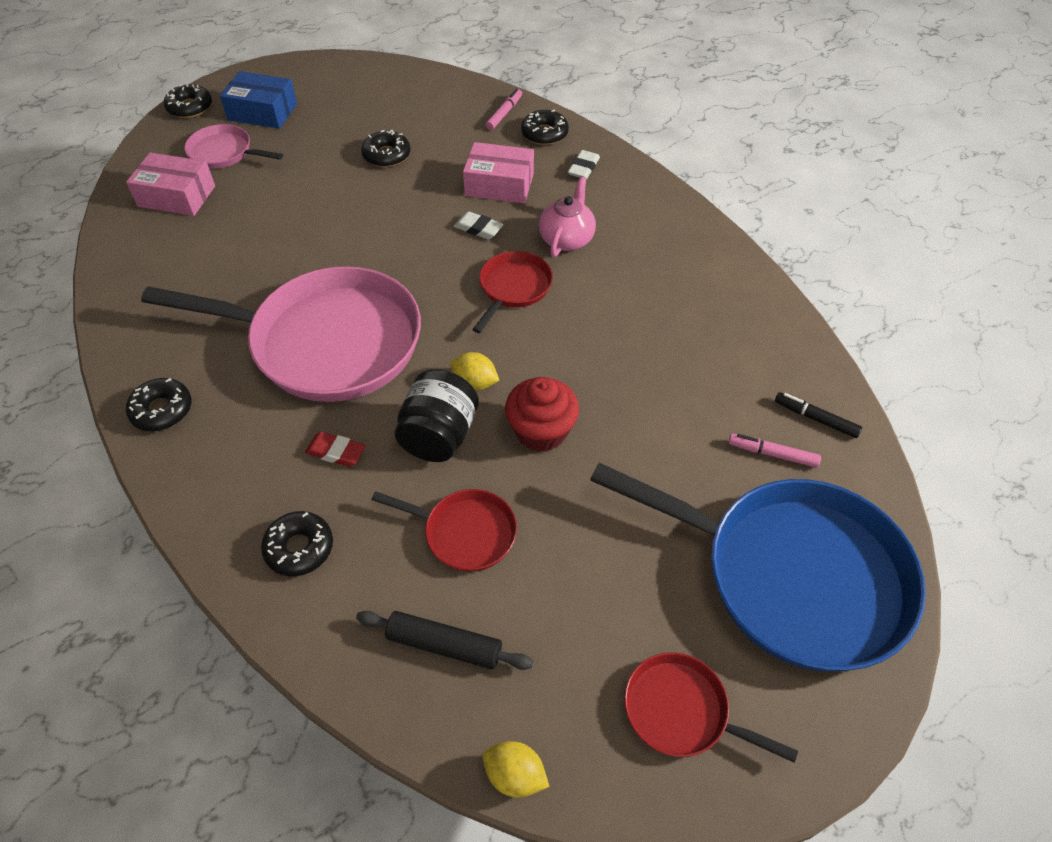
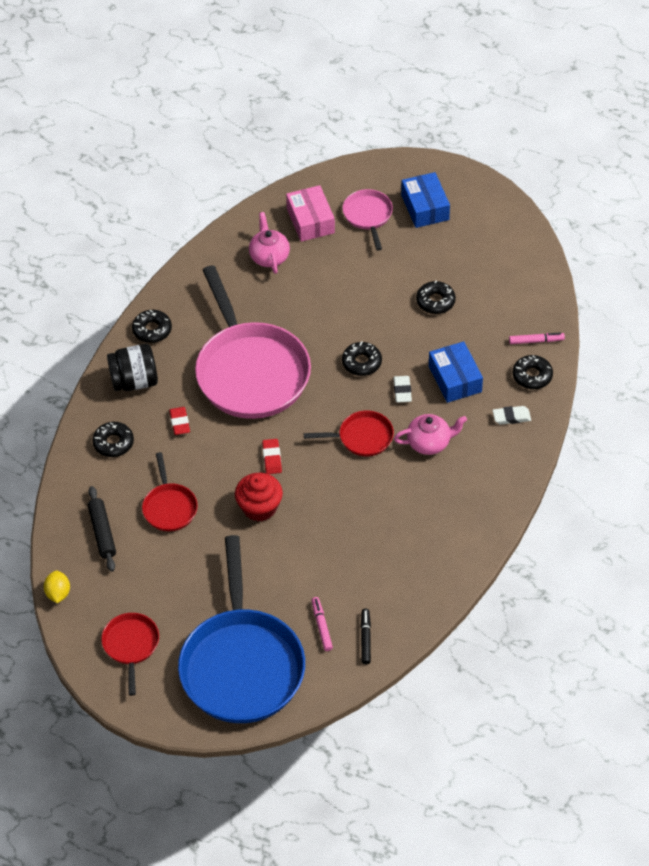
camera: 60 degrees right, 0 degrees up
(183, 250) = (269, 257): none -> pink teapot
(190, 107) = (397, 166): black donut -> black donut (361, 363)
(439, 435) = (223, 462): black jar -> black jar (134, 381)
(475, 383) = (272, 458): yellow lemon -> red eraser
(499, 185) = (455, 379): pink box -> blue box

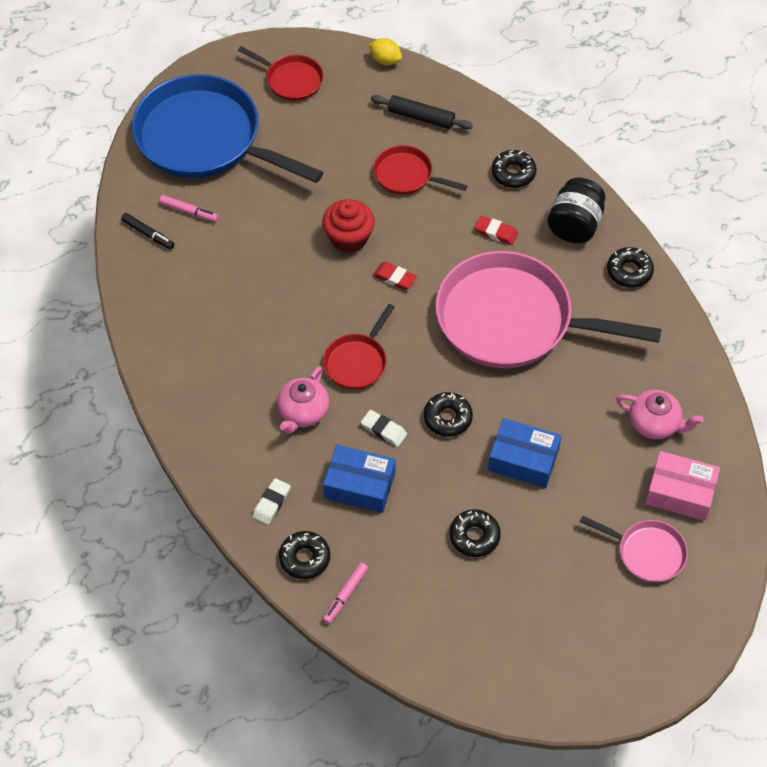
camera: 125 degrees right, 5 degrees up
(425, 207) = (619, 618): blue box -> blue box (523, 460)

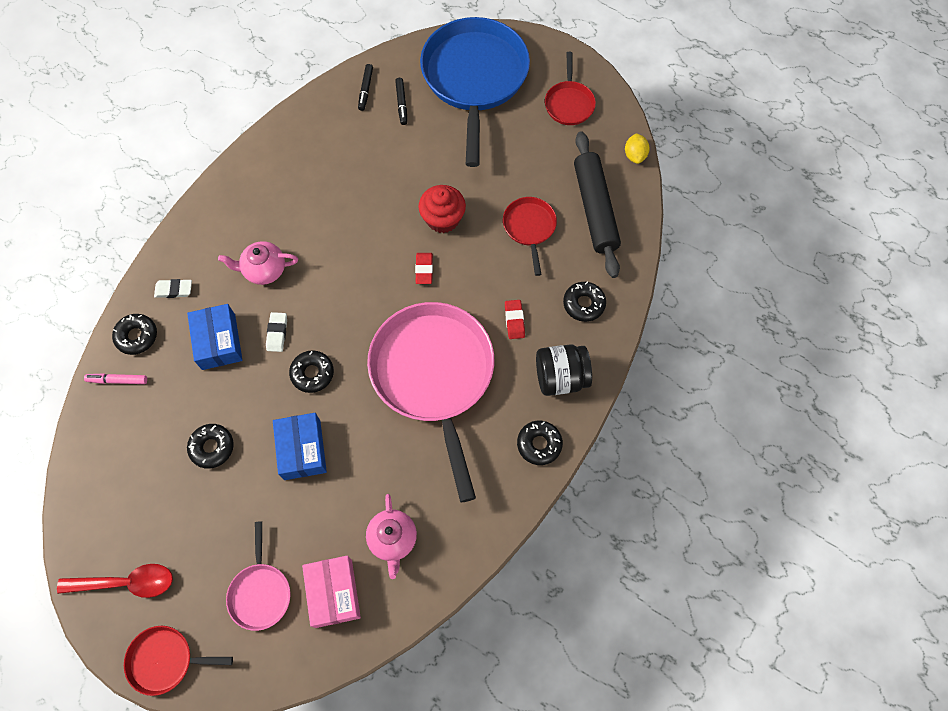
camera: 60 degrees right, 10 degrees up
(189, 211) = (401, 104): pink marker -> black marker
(357, 362) = (330, 283): red pan -> red pan (165, 660)
(421, 117) = (594, 209): black rolling pin -> black rolling pin, size x1.67
(574, 667) = (126, 583): none -> red spoon

